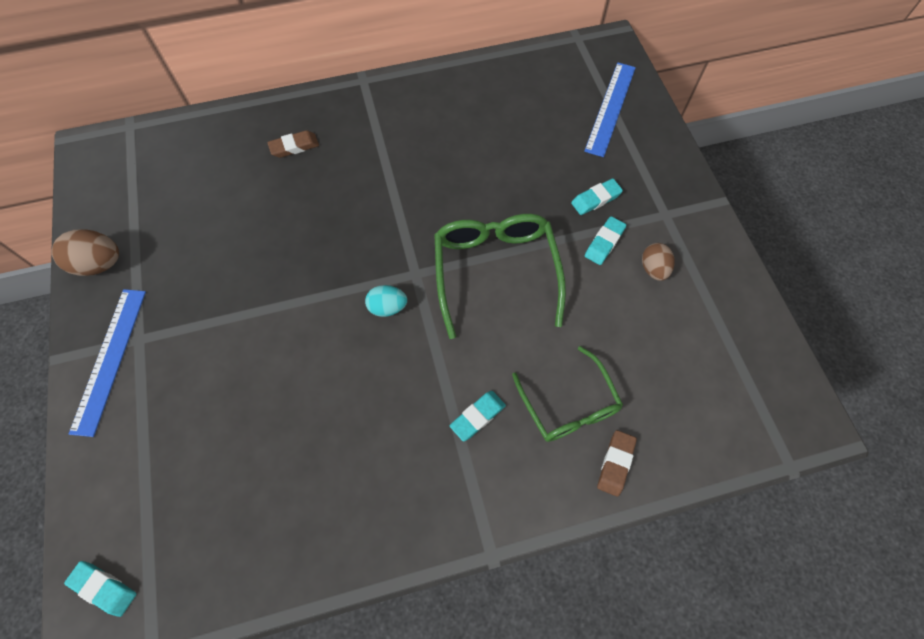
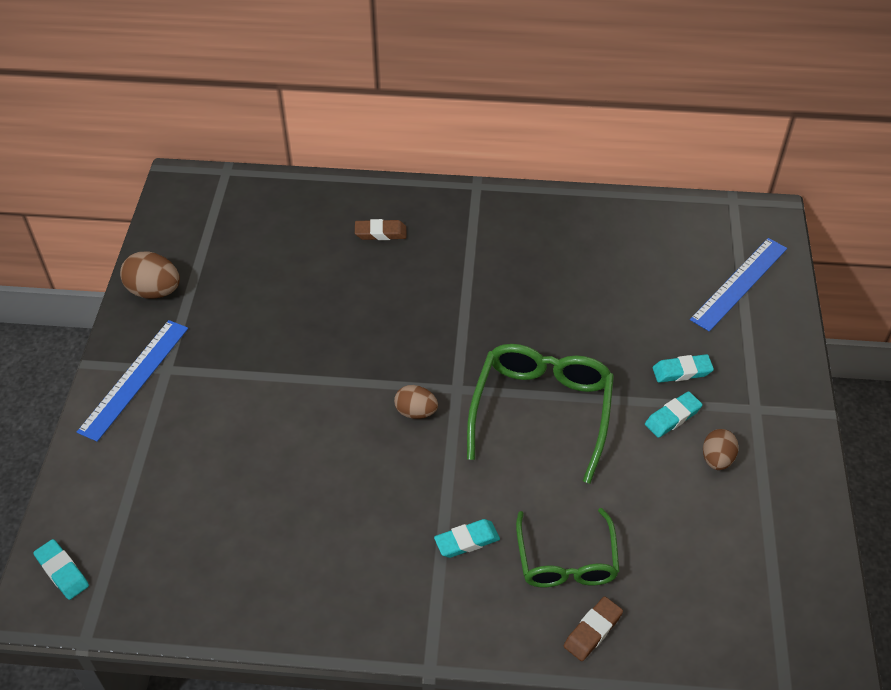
camera: 20 degrees right, 15 degrees down
(387, 307) = (416, 412): turquoise egg -> brown egg

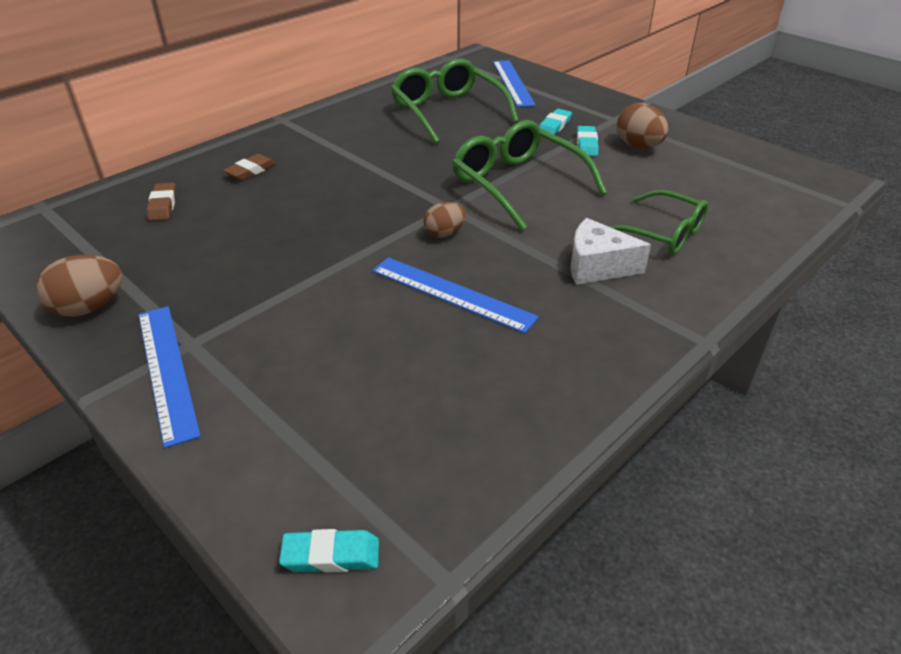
camera: 50 degrees left, 10 degrees down
(342, 469) = (452, 294): none -> blue ruler
(467, 541) = (597, 266): turquoise eraser -> white cheese
(592, 631) = (735, 250): brown eraser -> brown eraser (163, 205)
(618, 278) = (448, 112): none -> green glasses
(717, 459) = (638, 146): brown egg -> brown egg, size x1.51

